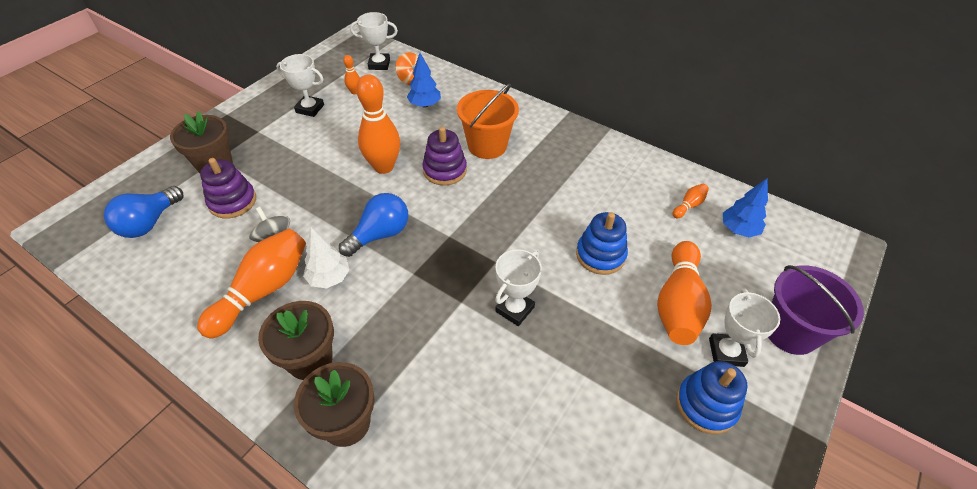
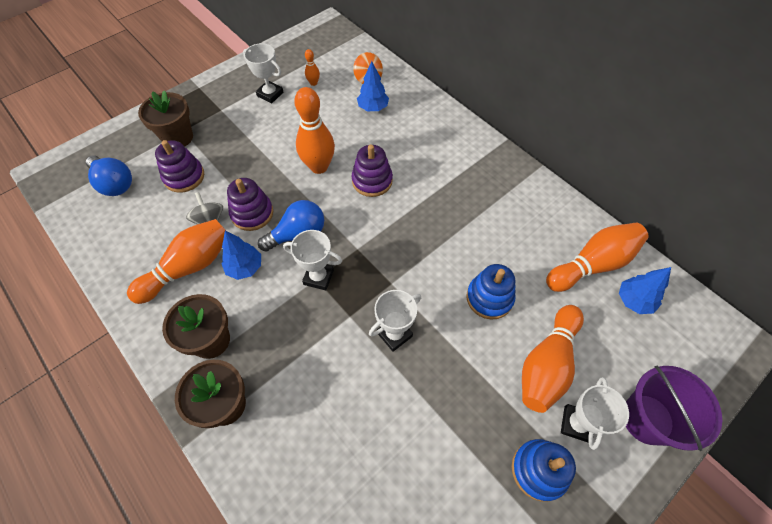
camera: 15 degrees right, 10 degrees up
(149, 223) = (114, 184): blue light bulb -> blue light bulb turned 90 degrees counterclockwise
(322, 223) = (252, 213): none -> purple stacking toy
(329, 278) = (245, 267): white tree -> blue tree
(379, 64) = (343, 57): white trophy -> white trophy (318, 277)
(487, 145) = (418, 162): orange bucket -> none
(689, 205) = (592, 264): orange bowling pin -> orange bowling pin, size x2.24

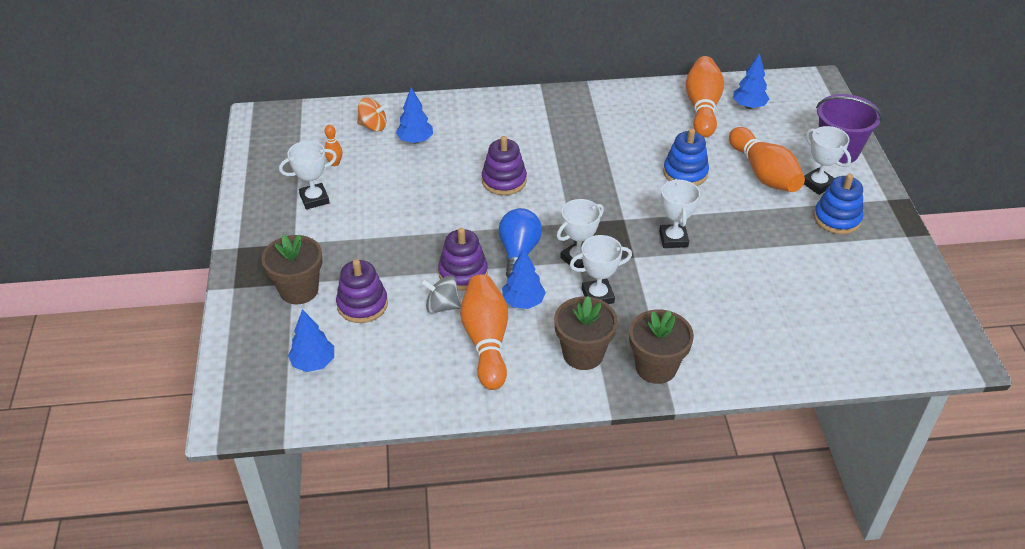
camera: 55 degrees left, 15 degrees down
(114, 184) = (313, 363): blue light bulb -> blue tree
(284, 314) = (597, 296): none -> white trophy
(319, 166) = (451, 206): orange bowling pin -> none

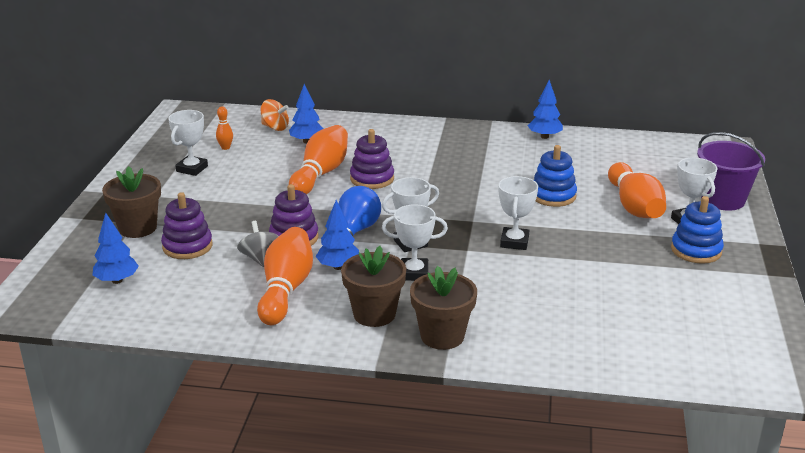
camera: 15 degrees right, 15 degrees down
(314, 199) = (192, 169): white trophy -> white trophy turned 60 degrees counterclockwise
(442, 306) = (260, 258): grey spinning top -> grey spinning top turned 45 degrees clockwise
(702, 107) = (596, 151): orange bowling pin -> orange bowling pin (321, 174)
(749, 106) = (644, 156): blue tree -> blue tree (544, 136)

